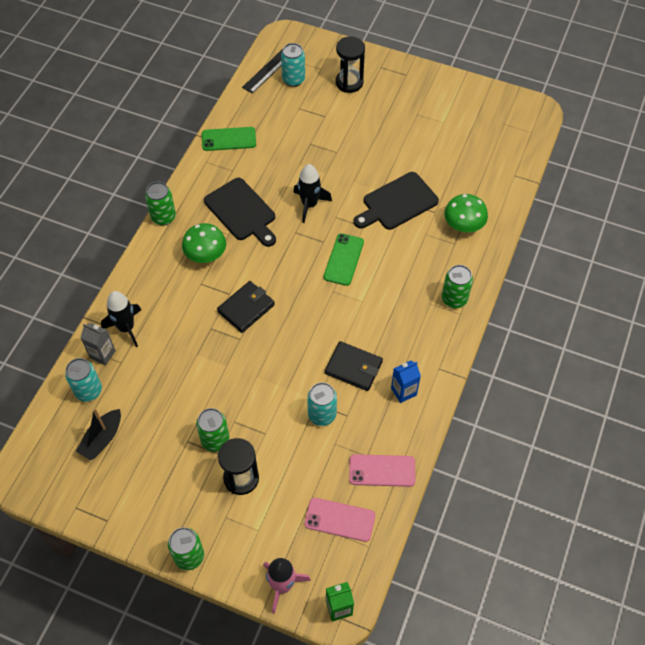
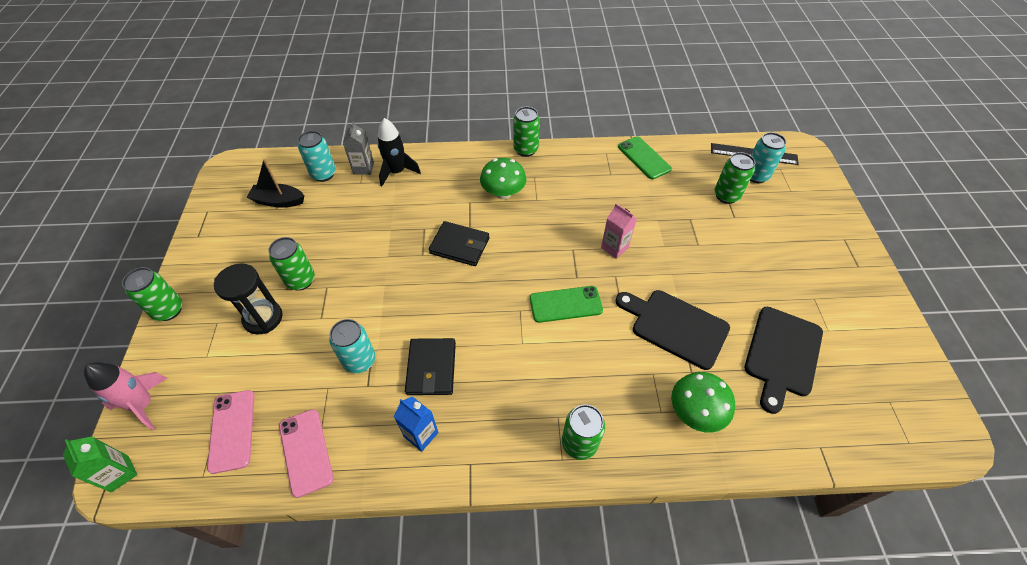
camera: 65 degrees right, 5 degrees down
(242, 211) = (569, 199): black cutting board -> black cutting board (782, 354)
(302, 109) = (726, 196): none -> green can
(309, 205) = (614, 248): black rocket -> pink carton
(349, 83) = (796, 220): black hourglass -> none

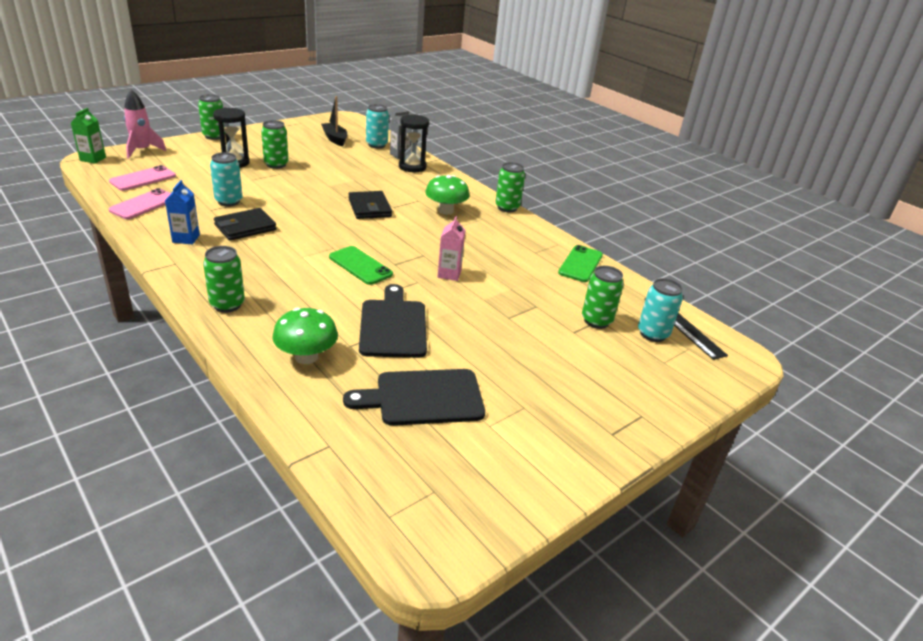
camera: 50 degrees right, 20 degrees down
(397, 172) = (412, 167): black rocket -> black hourglass

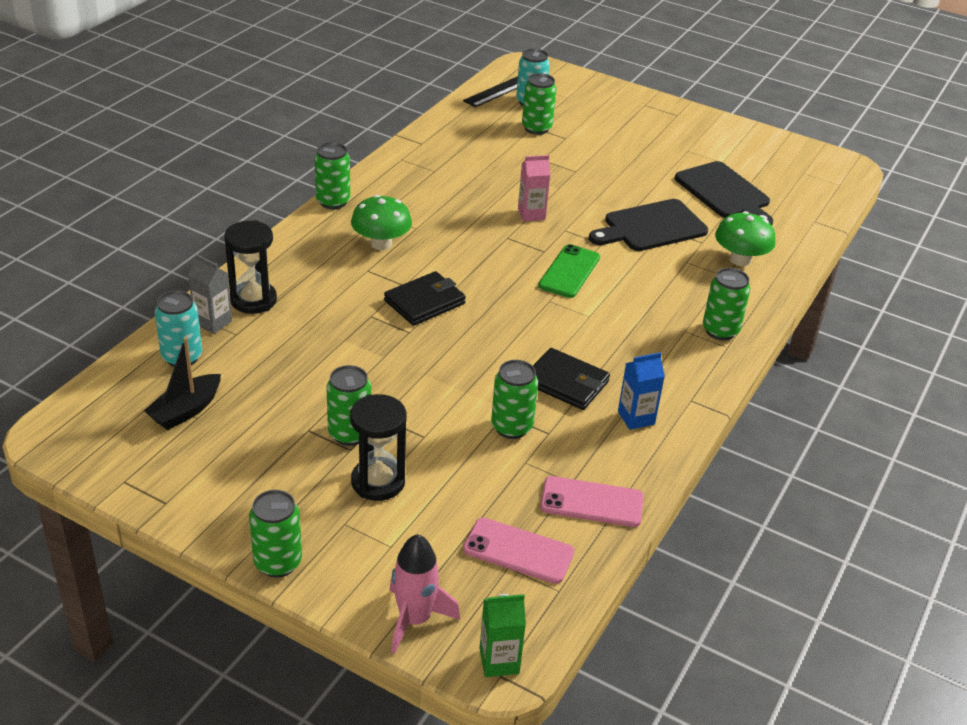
camera: 110 degrees left, 5 degrees up
(229, 201) = (511, 427): turquoise can -> green can
(580, 264) = (436, 143): green phone -> none

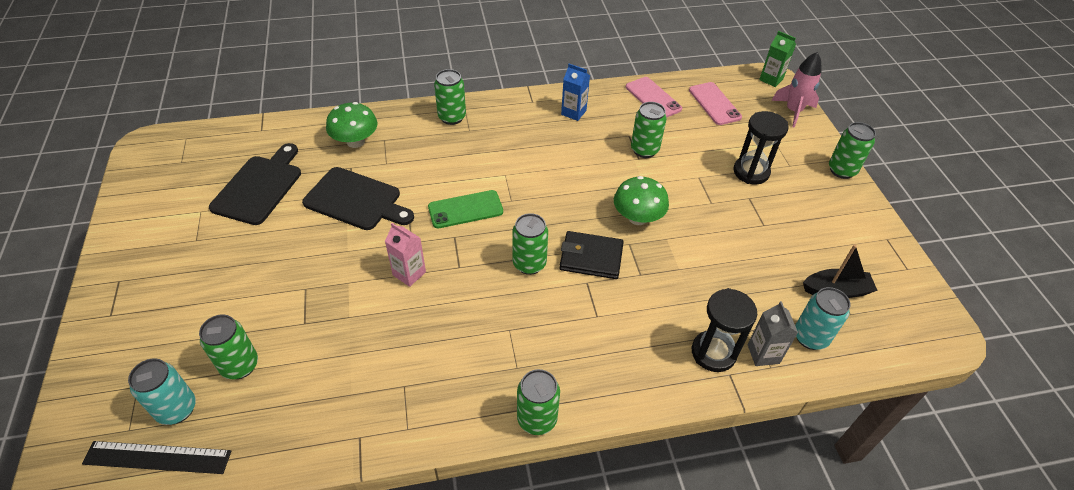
camera: 130 degrees left, 10 degrees up
(349, 434) = (741, 206): green can -> green can (529, 264)
(381, 243) = (555, 334): green mushroom -> green mushroom (637, 218)
(566, 383) = (581, 150): black wallet -> none

